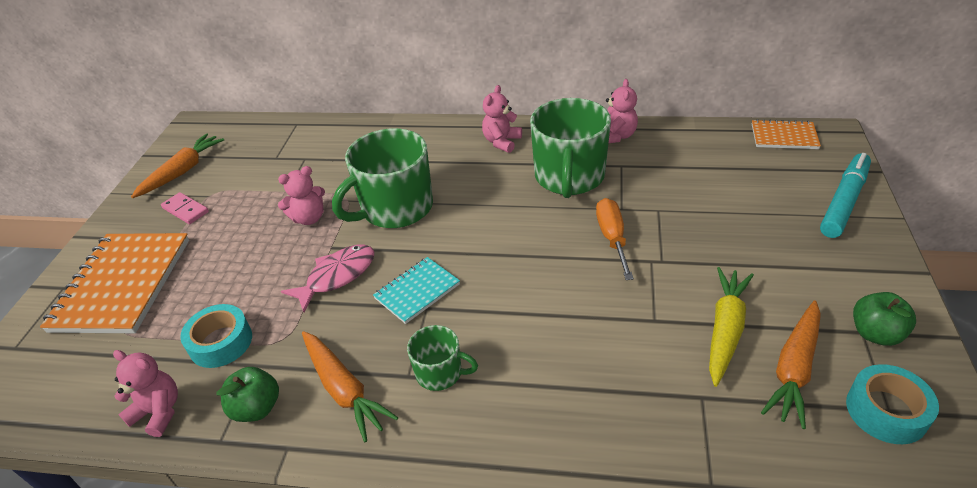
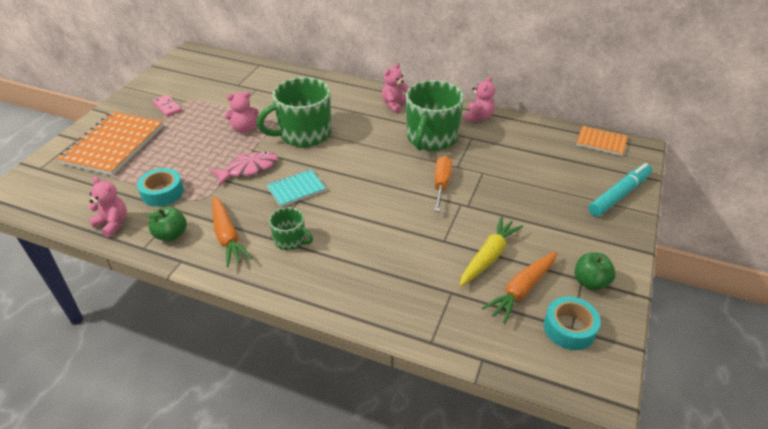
camera: 10 degrees right, 0 degrees up
(182, 171) = (173, 82): orange carrot -> none

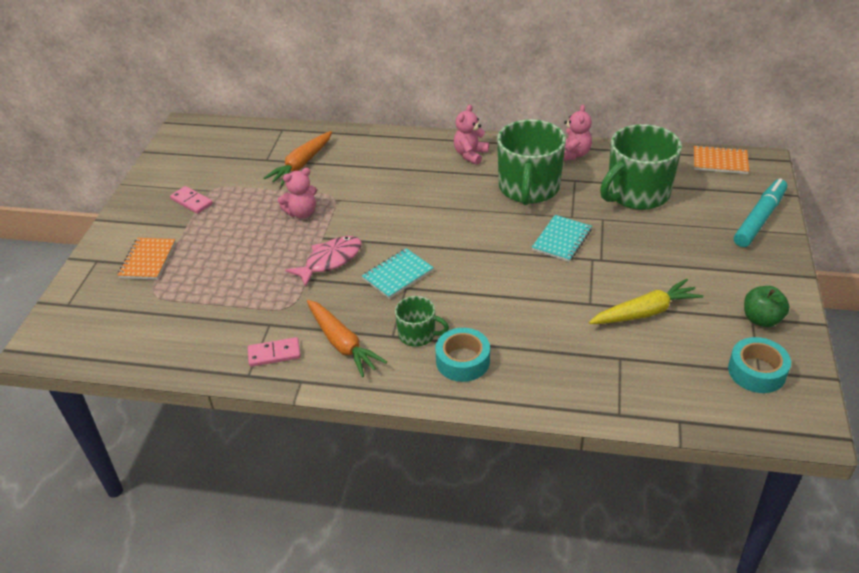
camera: 10 degrees left, 0 degrees up
(112, 224) = (196, 354): pink teddy bear -> none
(113, 145) = (148, 260): orange notebook -> orange notebook, size x0.53
(162, 192) = (238, 307): turquoise tape -> turquoise tape (462, 361)
(171, 235) = (274, 354): green apple -> pink domino
(304, 134) = (377, 208): green mug -> green mug (637, 193)
(441, 184) = (562, 240): orange screwdriver -> turquoise notebook
(488, 257) = (645, 312): yellow carrot -> yellow carrot turned 45 degrees clockwise
(522, 290) = (693, 341): orange carrot -> orange carrot (302, 164)

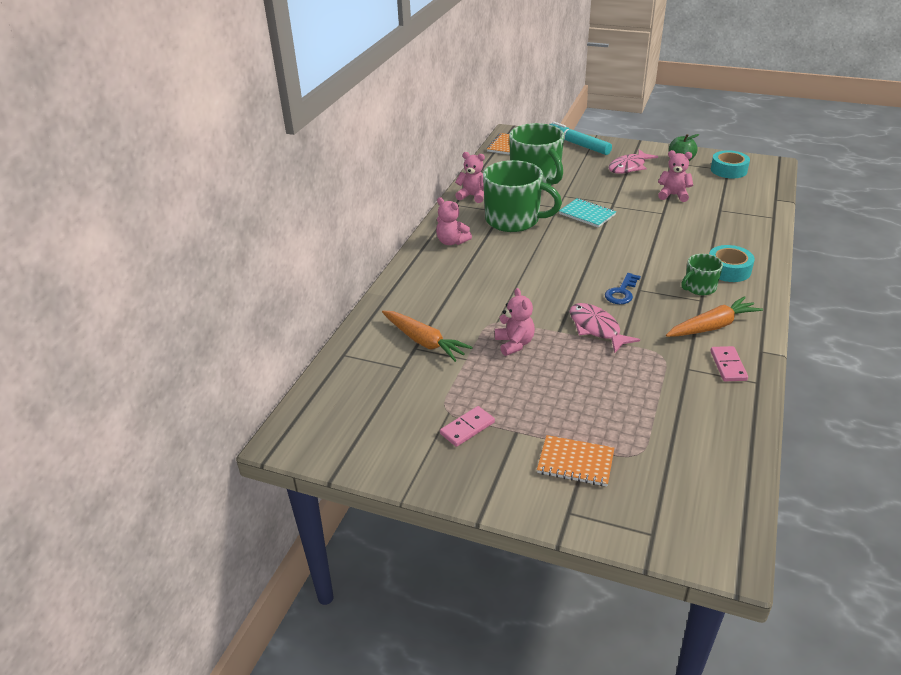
camera: 80 degrees left, 5 degrees down
(397, 275) = (621, 292): turquoise notebook -> blue key
(418, 334) = (699, 287): green mug -> green mug turned 150 degrees counterclockwise
(645, 312) = (673, 195): yellow carrot -> pink teddy bear
(712, 269) = (629, 167): none -> pink fish

